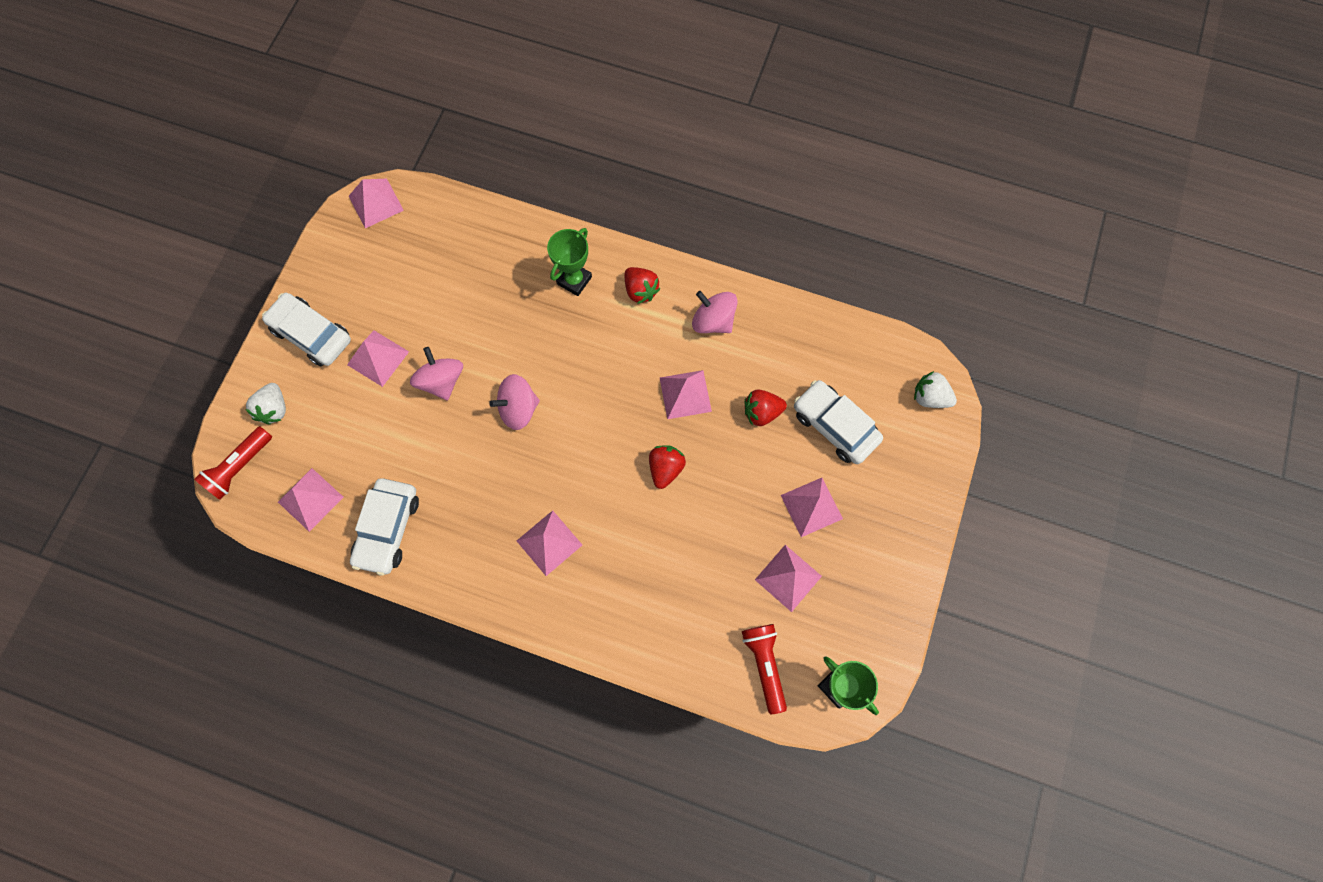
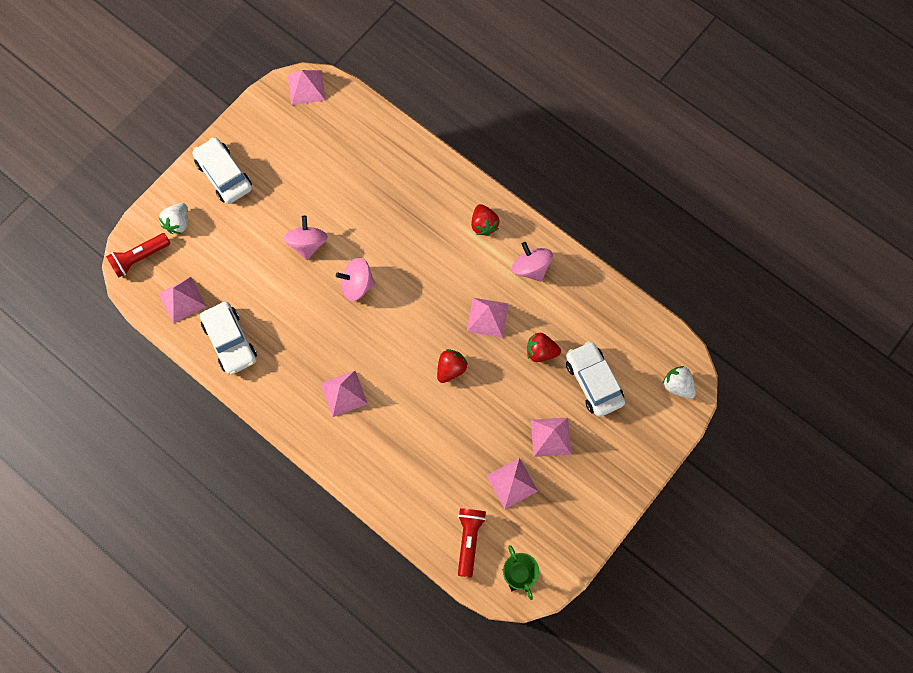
camera: 20 degrees right, 0 degrees up
(378, 358) = (266, 210): pink pyramid -> none
(388, 529) = (230, 341): white car -> white car turned 60 degrees counterclockwise
(574, 280) = (435, 199): green trophy -> none

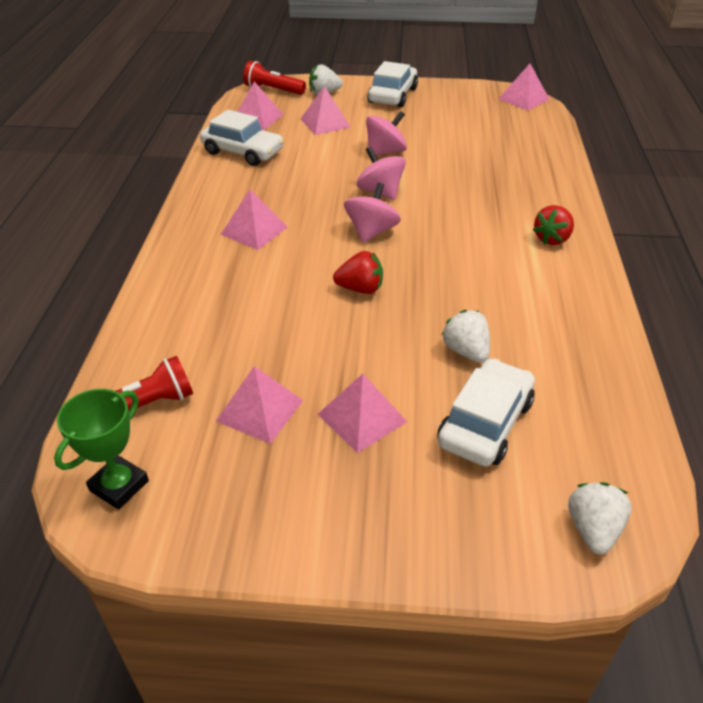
camera: 55 degrees right, 30 degrees down
(230, 341) = (243, 152): white car -> white car turned 90 degrees counterclockwise
(487, 317) = (454, 288): pink pyramid -> pink pyramid (325, 123)
(531, 268) = (555, 294): pink spinning top -> pink spinning top (371, 232)
(541, 351) = (466, 351): red strawberry -> white strawberry

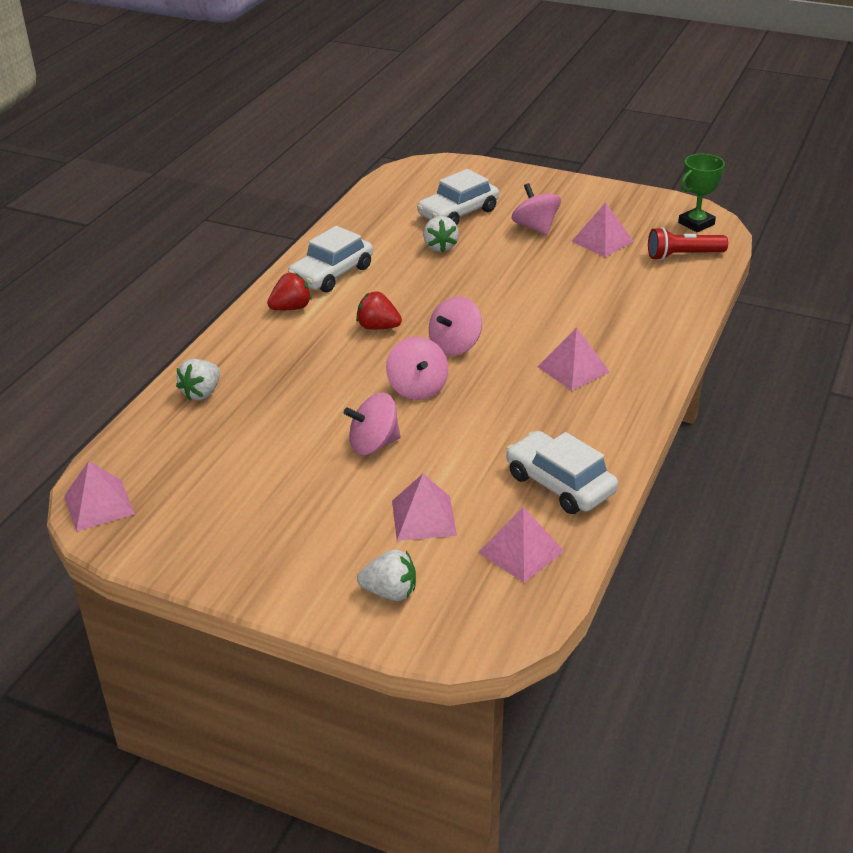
camera: 160 degrees left, 5 degrees down
(273, 90) = (473, 623): red flashlight -> none
(360, 289) = (494, 299): red strawberry -> red strawberry (378, 327)
(362, 418) = (535, 227): pink pyramid -> pink spinning top
(392, 95) = (284, 559): white car -> white car (331, 274)
(593, 529) = (436, 170): white strawberry -> white strawberry (202, 393)

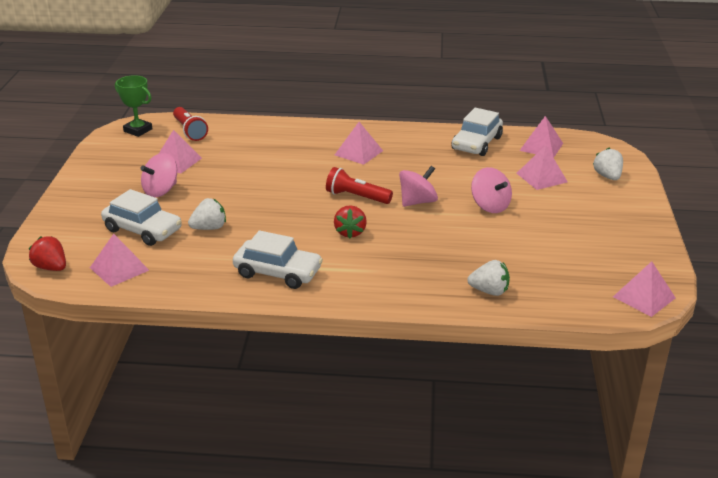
camera: 110 degrees left, 5 degrees down
(291, 308) = (344, 280): red strawberry -> red strawberry (51, 267)
(395, 198) = (119, 269): none -> pink pyramid
(455, 345) = (356, 197): pink spinning top -> red flashlight

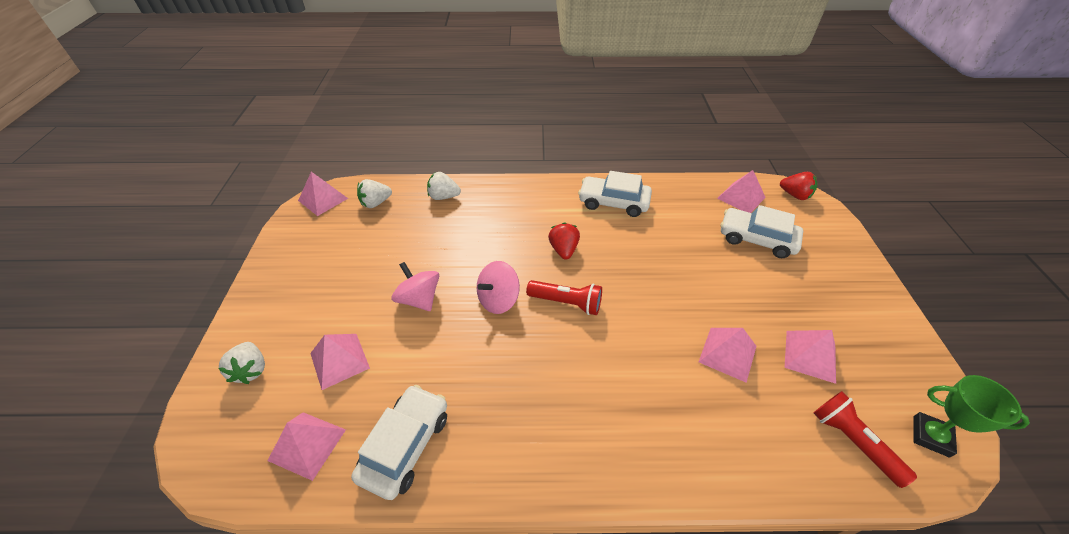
camera: 175 degrees right, 15 degrees up
(161, 191) = (784, 296): pink spinning top -> none
(209, 228) = (697, 246): white strawberry -> white strawberry (376, 203)
(358, 152) = (581, 400): pink pyramid -> pink pyramid (727, 353)

